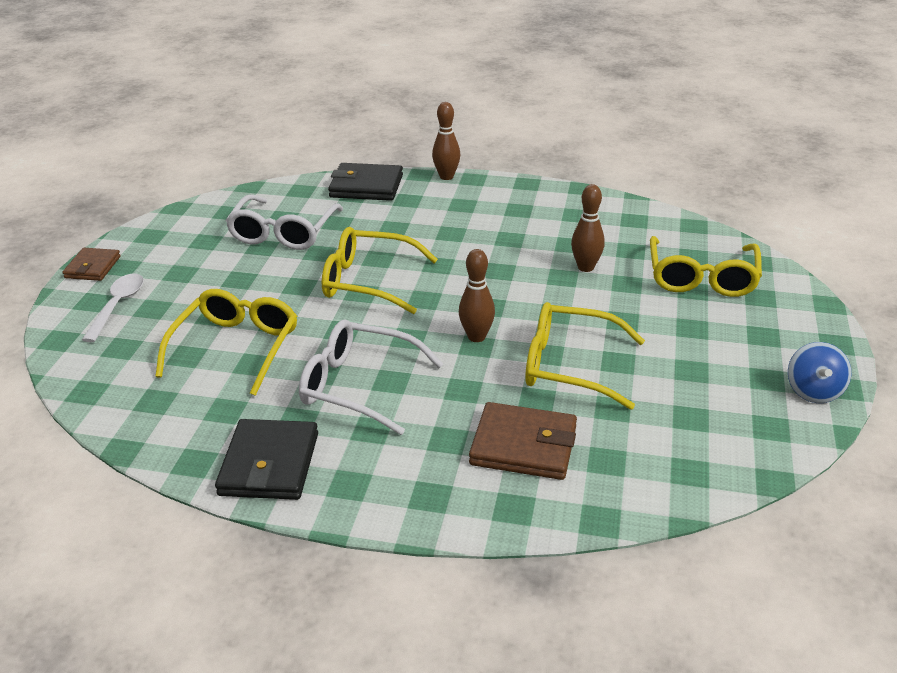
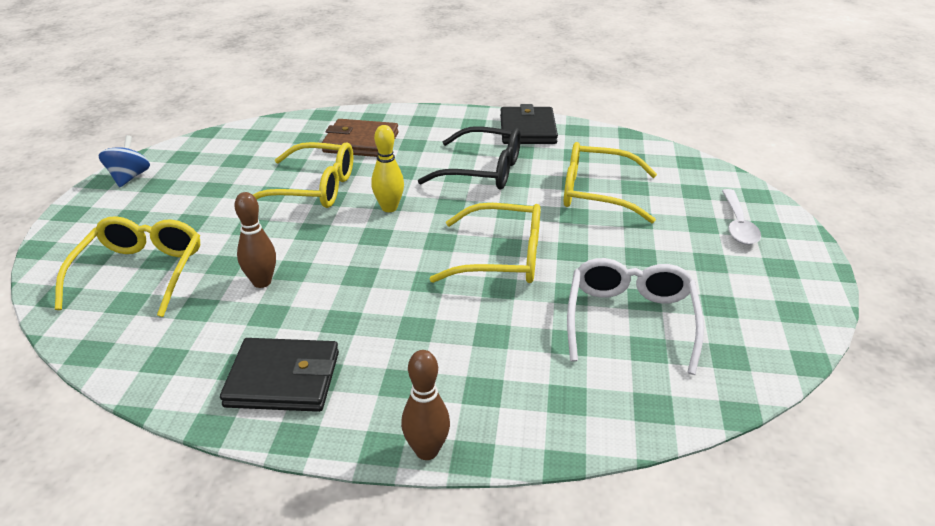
camera: 175 degrees right, 0 degrees up
(92, 267) = (813, 265): brown wallet -> none
(236, 348) = (597, 193): yellow glasses -> yellow glasses turned 90 degrees clockwise
(359, 386) = (483, 171): white glasses -> black glasses
(366, 186) = (554, 420): black wallet -> black wallet (283, 379)
(476, 337) = (389, 208): brown bowling pin -> yellow bowling pin

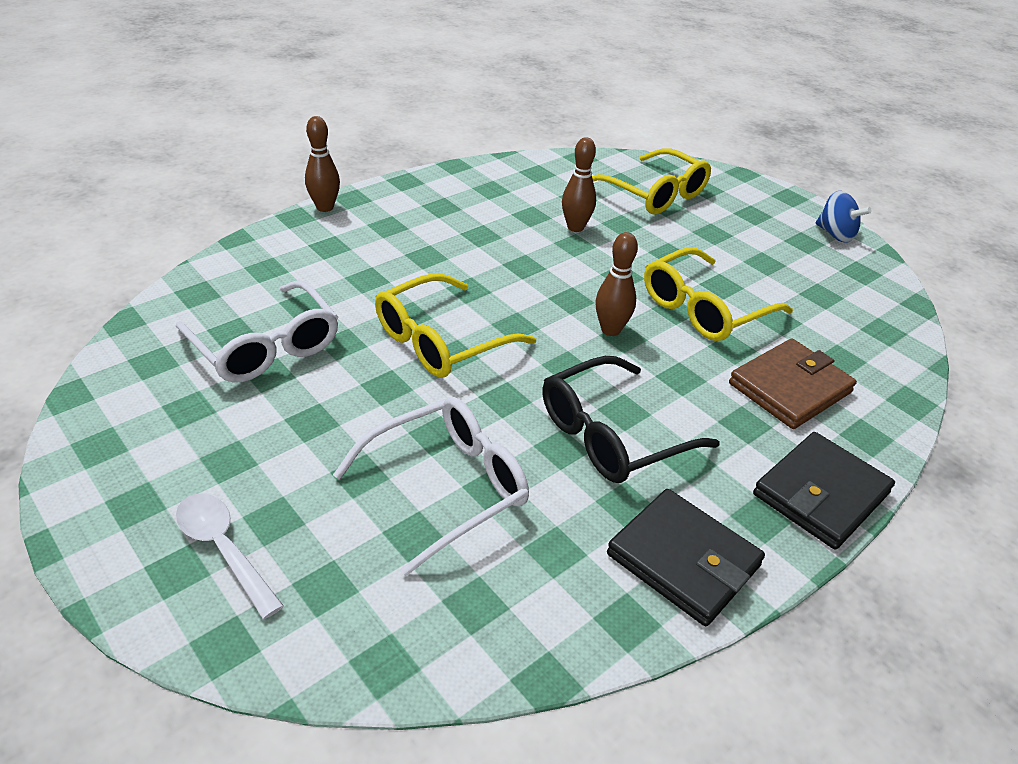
camera: 130 degrees right, 5 degrees up
(283, 379) = (457, 195): black wallet -> black wallet (820, 494)
(389, 208) = (610, 330): yellow bowling pin -> brown bowling pin
(597, 193) = (447, 487): yellow glasses -> white glasses

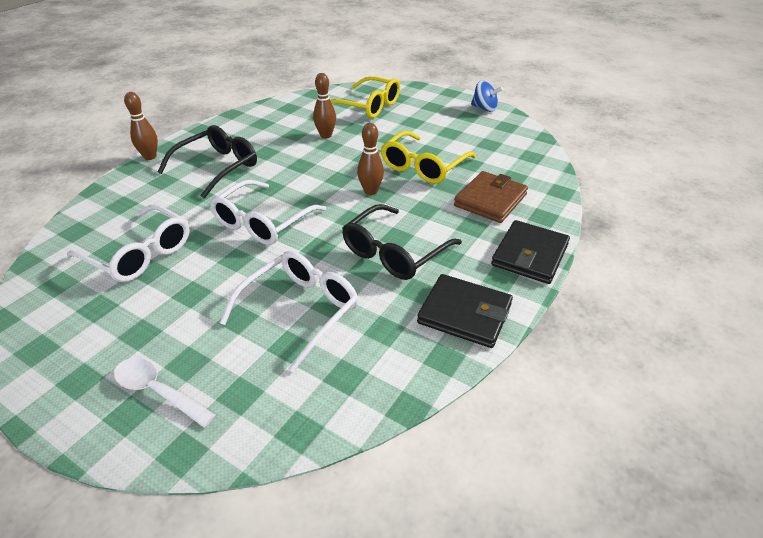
camera: 15 degrees left, 0 degrees up
(408, 243) = (217, 167): none -> black glasses
(441, 340) = (263, 222): yellow glasses -> white glasses

